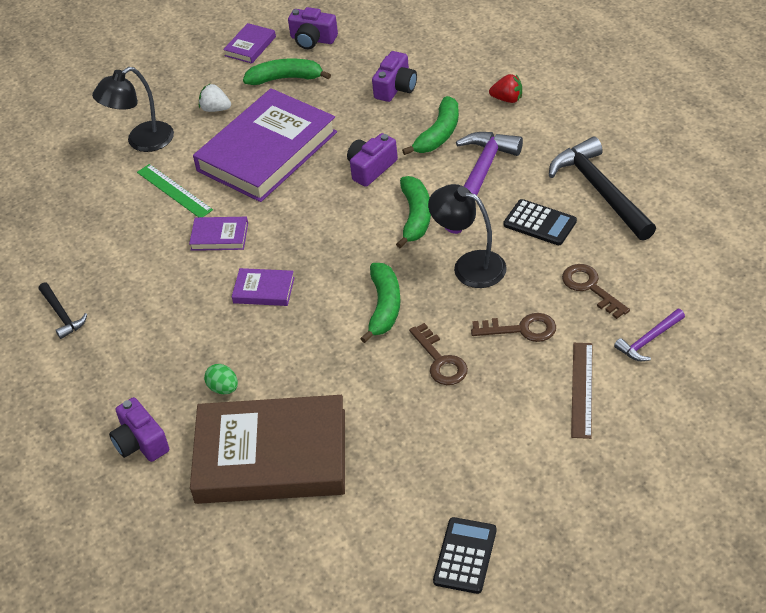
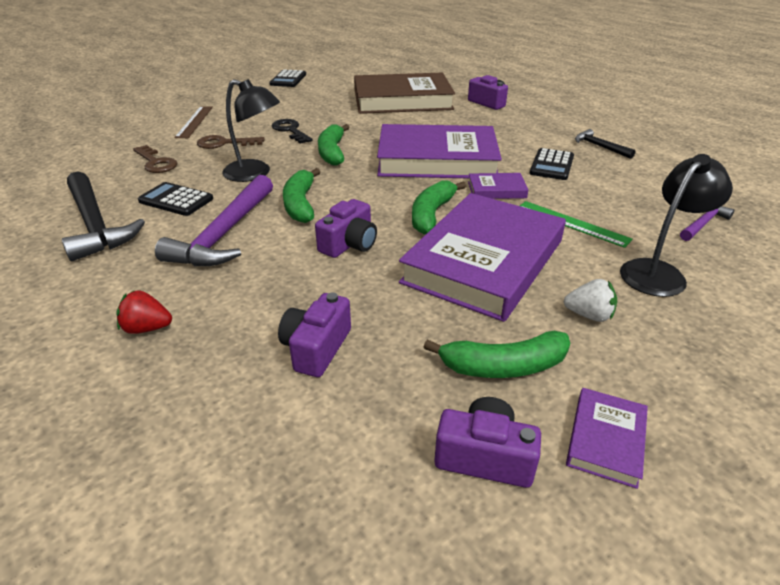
camera: 170 degrees right, 10 degrees down
(140, 278) = (551, 165): none -> black calculator
(223, 388) = (445, 119): green egg -> none
(264, 290) = (437, 159): purple book -> purple book, size x2.39
(439, 134) = (261, 281): green banana -> green banana (431, 214)
(440, 361) = (290, 130): brown key -> black key
(648, 340) = (130, 140): purple hammer -> purple hammer (702, 223)

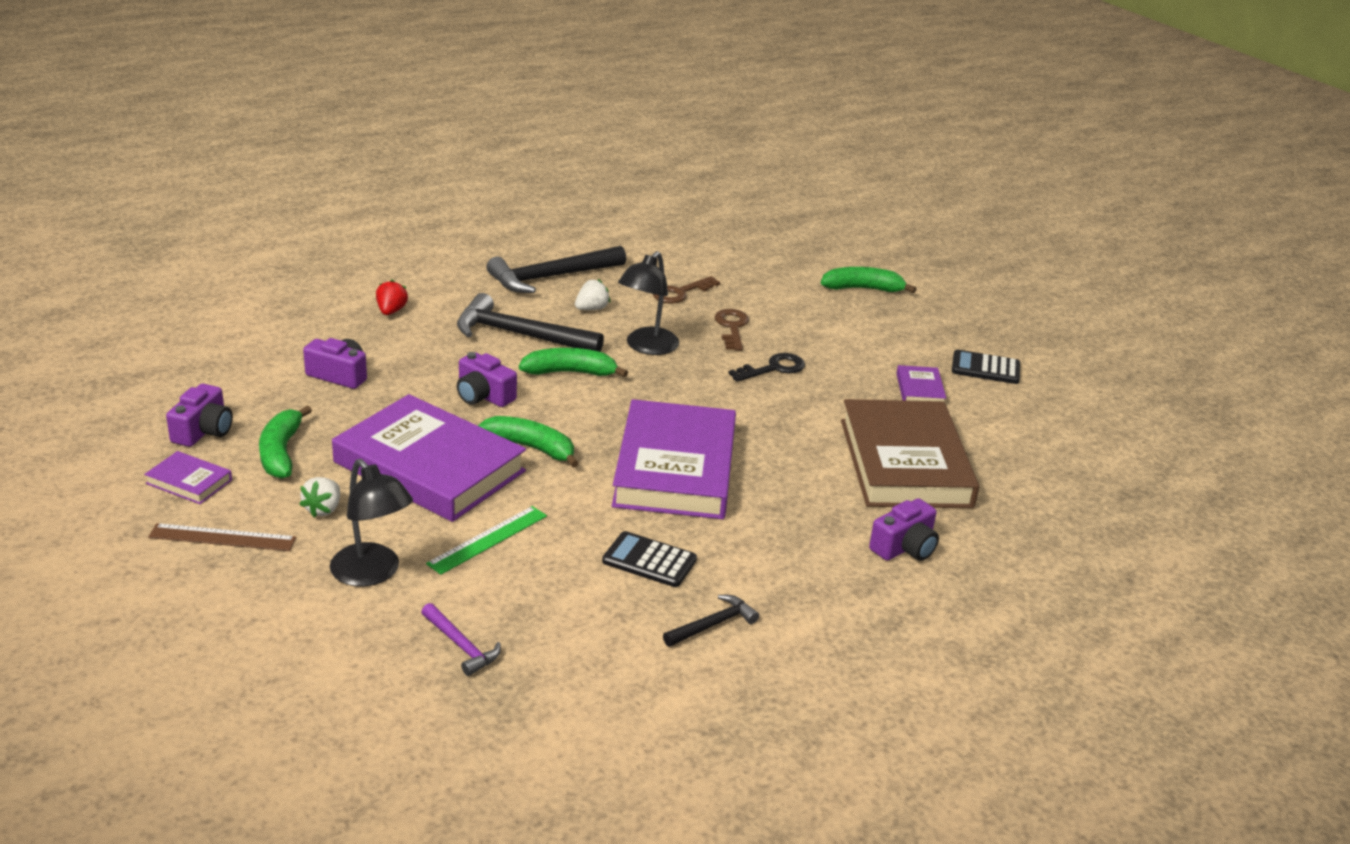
camera: 90 degrees right, 5 degrees down
(176, 200) = (591, 309): black calculator -> white strawberry
(195, 122) = (801, 307): brown ruler -> brown ruler (222, 538)
(224, 234) = (519, 335): purple hammer -> black hammer
(332, 152) = (702, 395): green banana -> green banana (863, 289)
(496, 190) = (582, 501): purple book -> purple book (920, 390)

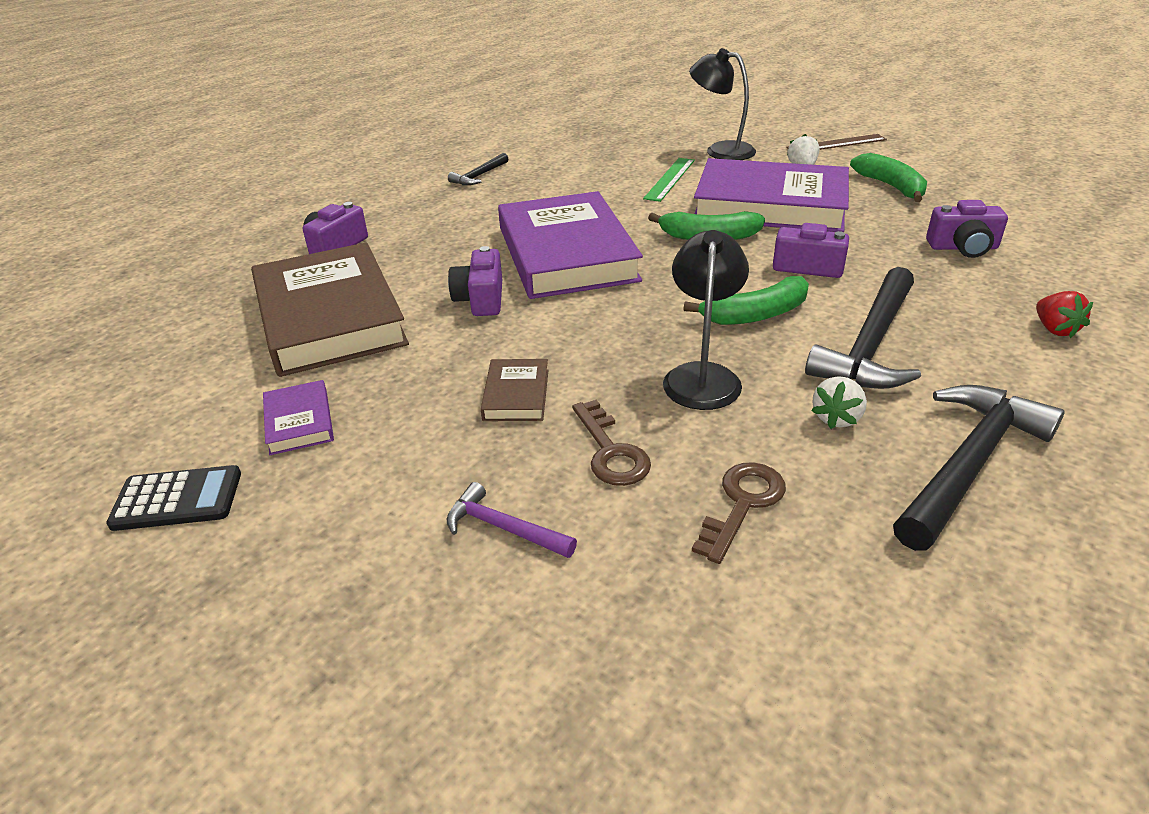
camera: 165 degrees right, 5 degrees up
(189, 482) = (914, 159): purple book -> none
(203, 431) = (971, 184): purple camera -> purple camera (481, 299)
(461, 646) = (628, 138): purple hammer -> purple hammer (503, 528)
(519, 335) = (870, 345): black hammer -> black hammer turned 120 degrees clockwise
(649, 560) = (544, 194): black calculator -> none
(773, 368) = (516, 395): black key -> brown book
(863, 289) = (401, 661): green banana -> none

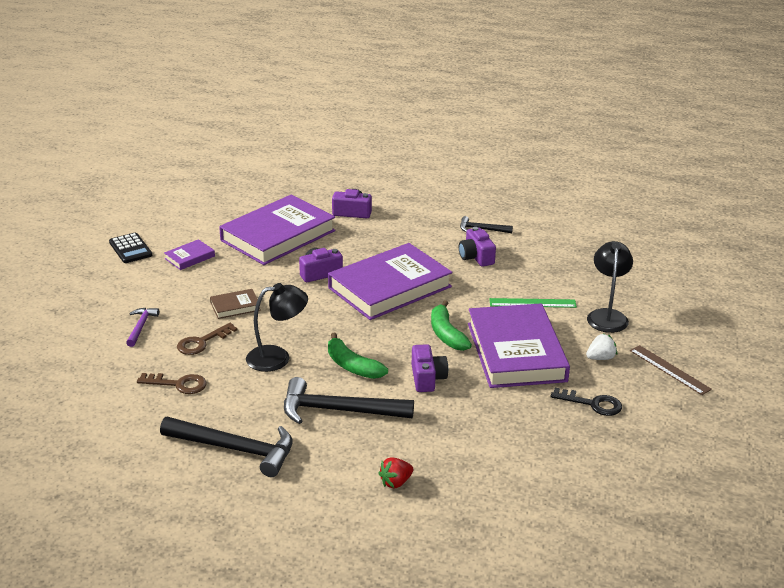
camera: 65 degrees right, 5 degrees down
(329, 317) = (278, 235): brown book -> purple book
(837, 418) = (258, 405): white strawberry -> none
(891, 186) = (593, 404): green banana -> black key
(963, 247) = (499, 443): purple camera -> purple camera (476, 257)

